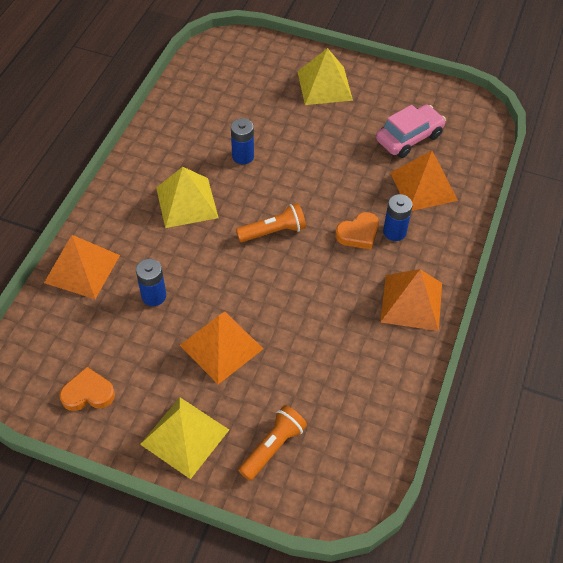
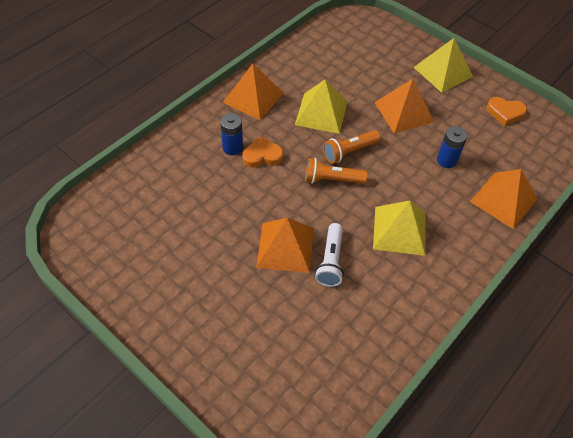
camera: 160 degrees left, 0 degrees up
(243, 156) = (330, 261): blue battery -> white flashlight
(273, 447) = (388, 51): orange flashlight -> orange flashlight (349, 151)
(324, 85) = (204, 321): yellow pyramid -> yellow pyramid (321, 113)
(409, 138) = (160, 226): pink car -> none
(423, 186) = (182, 176): orange pyramid -> orange pyramid (285, 247)

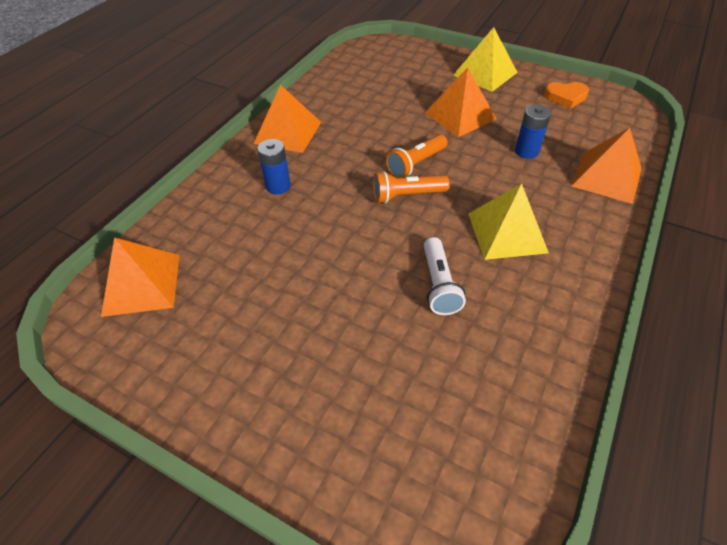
camera: 10 degrees left, 5 degrees down
(262, 155) = (316, 187): orange heart -> none
(285, 247) = (377, 281): orange pyramid -> orange pyramid (142, 284)
(321, 113) = (370, 133): yellow pyramid -> none

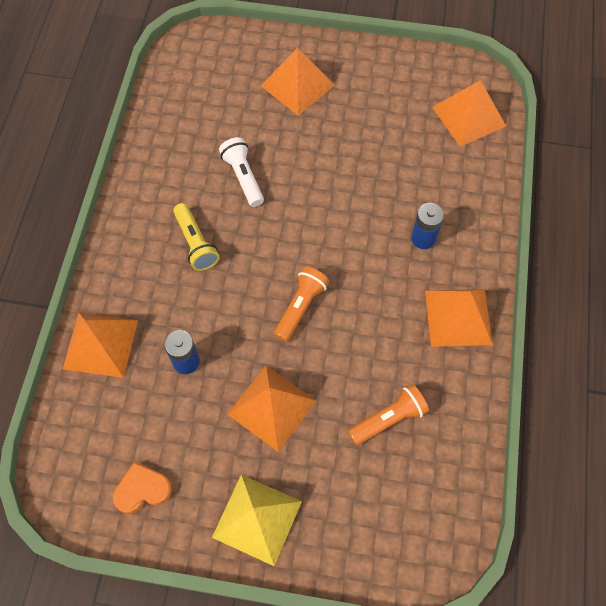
camera: 160 degrees right, 15 degrees up
(325, 390) = (297, 85): none -> orange pyramid
(406, 195) = (296, 261): orange flashlight -> orange flashlight (389, 419)
(507, 232) = (195, 243): yellow pyramid -> yellow flashlight

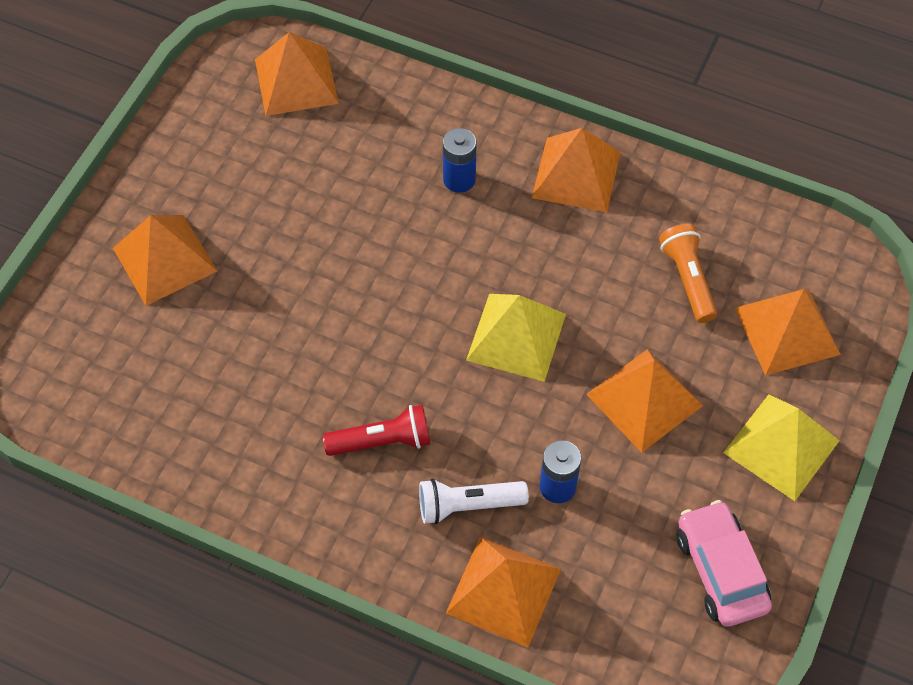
camera: 75 degrees left, 5 degrees down
(142, 490) = (720, 570): orange heart -> pink car
(195, 243) = (382, 441): yellow flashlight -> red flashlight
(243, 177) = (295, 360): white flashlight -> white flashlight (468, 505)
(301, 307) = (516, 336): orange flashlight -> yellow pyramid
(364, 506) = (787, 331): none -> orange pyramid

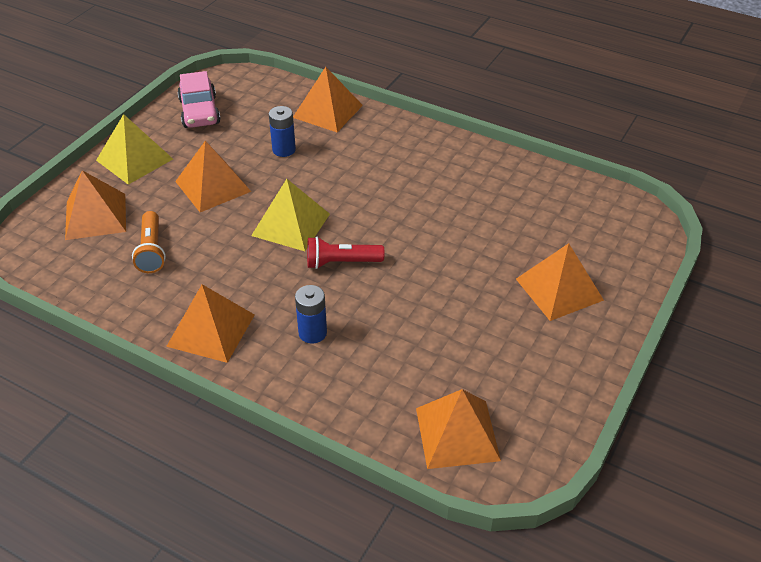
camera: 175 degrees left, 15 degrees down
(382, 441) = (392, 176): red flashlight -> red flashlight (341, 262)
(468, 505) = (342, 145): white flashlight -> none

